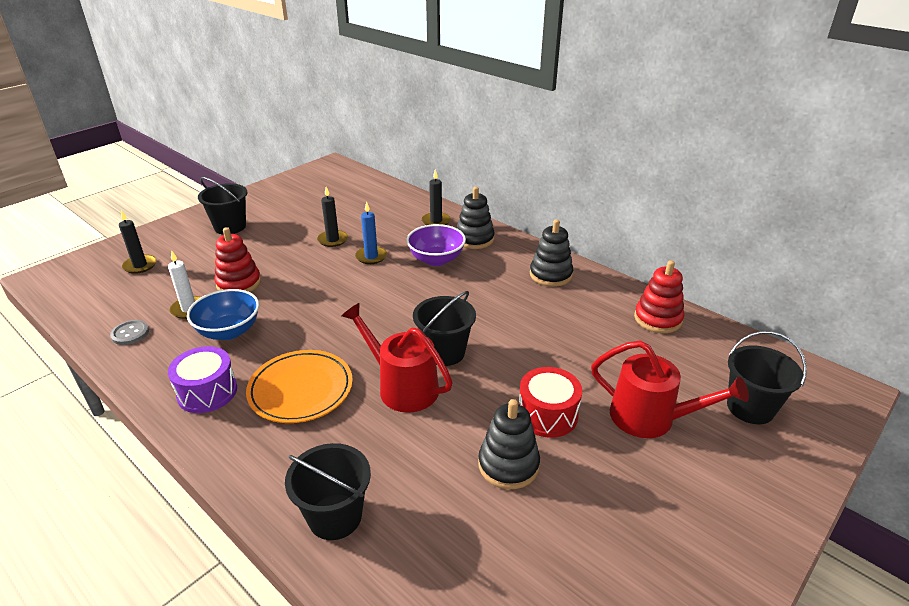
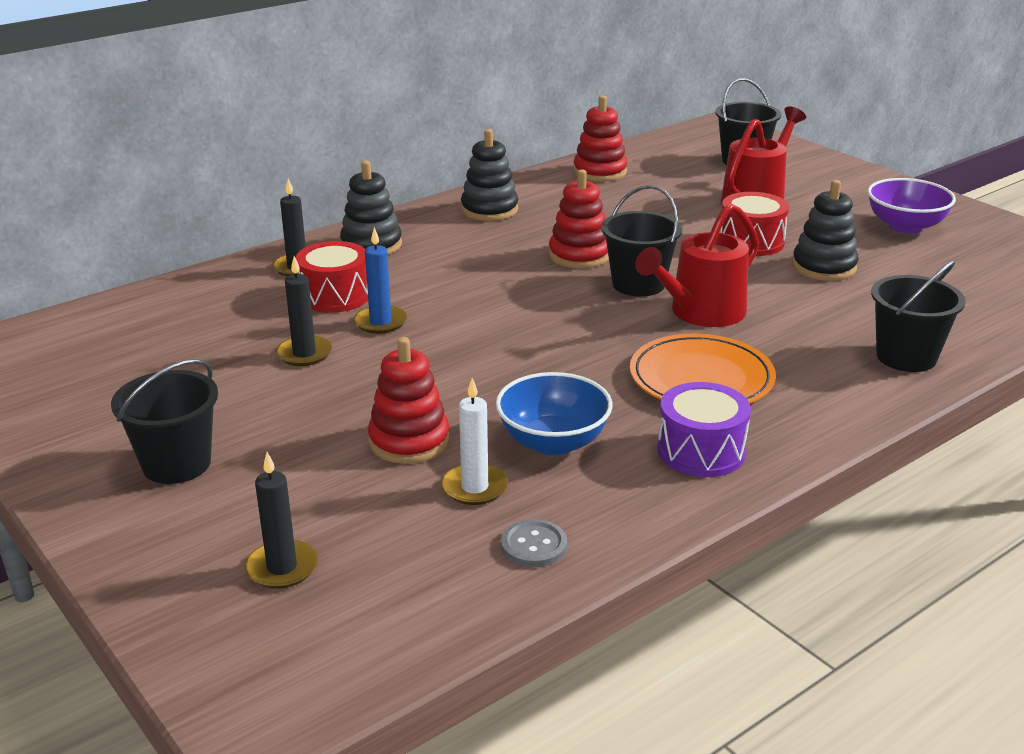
camera: 80 degrees left, 5 degrees down
(402, 238) = (335, 296): none -> red drum
(436, 259) = (415, 275): purple bowl -> purple bowl (905, 226)
(486, 321) = (579, 255): none -> red stacking toy

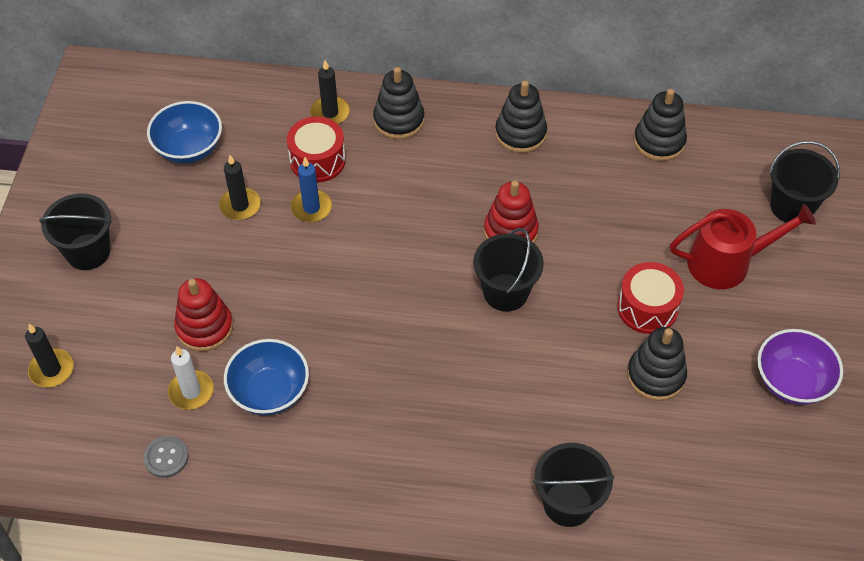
camera: 45 degrees right, 25 degrees up
(181, 347) = (189, 148): none -> blue bowl
(600, 172) = (659, 141): red stacking toy -> black stacking toy
(701, 313) = (504, 353): red watering can -> none
(701, 378) = (416, 412): orange plate -> none
(701, 451) = (332, 468): purple drum -> none

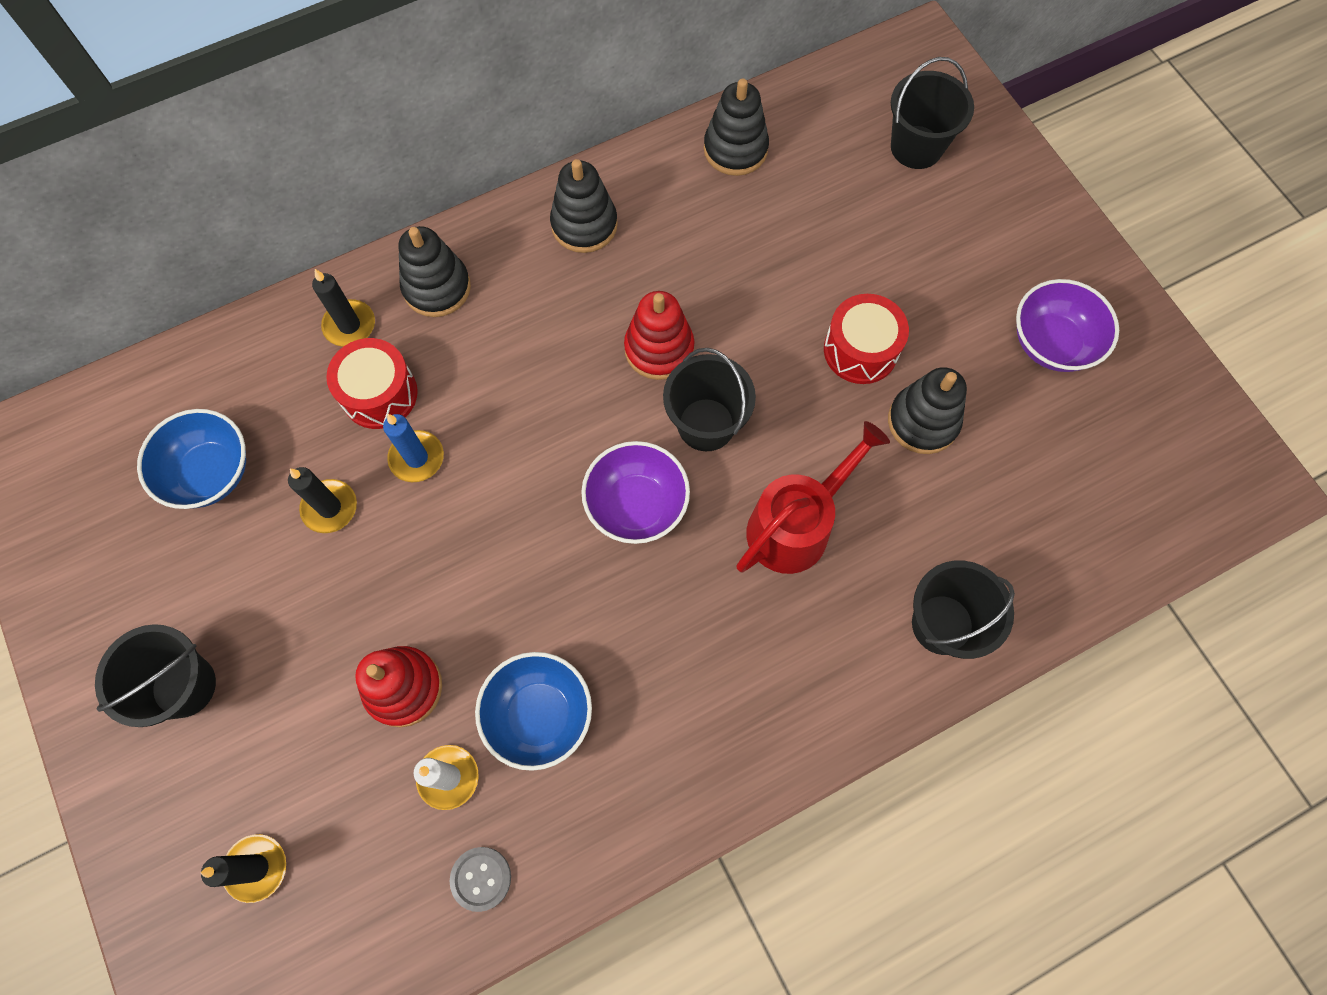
camera: 35 degrees left, 15 degrees up
(423, 312) = (636, 505): none -> purple bowl
(727, 263) = (900, 249): red watering can -> red watering can (795, 525)

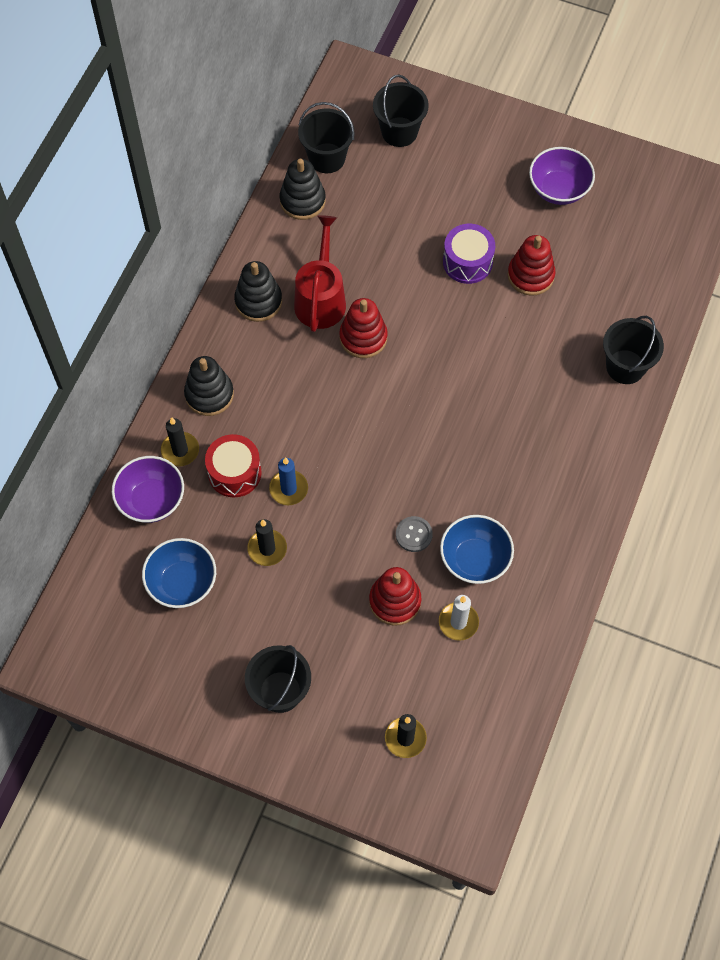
camera: 40 degrees left, 5 degrees down
(481, 878) = (518, 652): grey button -> grey button (414, 534)
(636, 505) = (427, 424): purple bowl -> purple bowl (151, 500)
(706, 424) = (424, 358): black bucket -> black bucket (327, 158)
(795, 525) = (515, 373): red watering can -> red watering can (321, 299)
(860, 350) = (467, 262): red drum -> purple drum
(923, 421) = (530, 275): black stacking toy -> red stacking toy

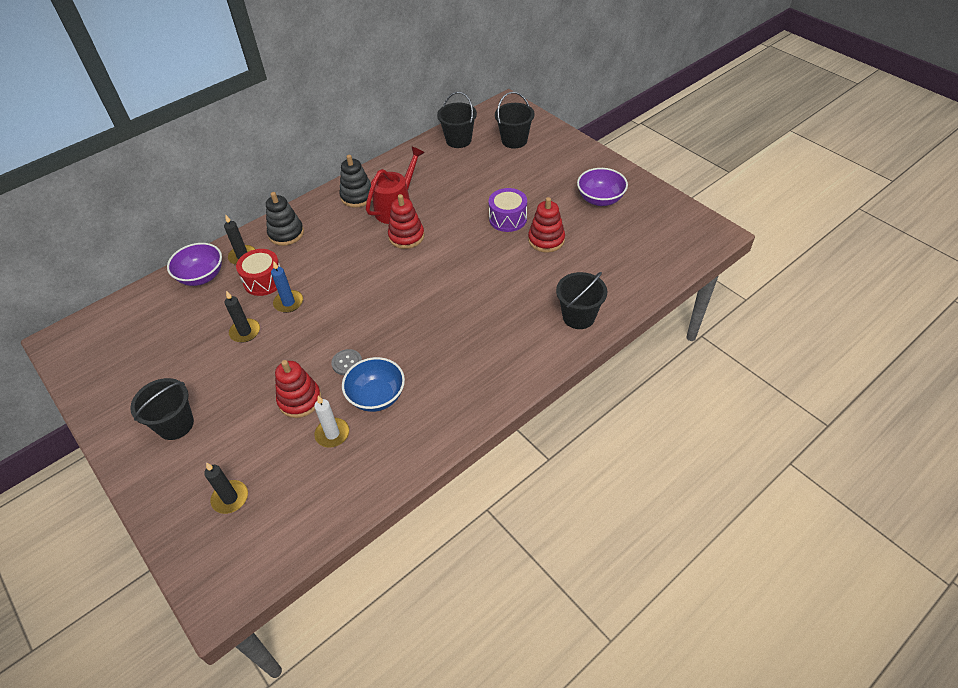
camera: 30 degrees right, 15 degrees down
(182, 583) = (176, 330): blue bowl -> none
(302, 201) = (426, 156): black stacking toy -> none

